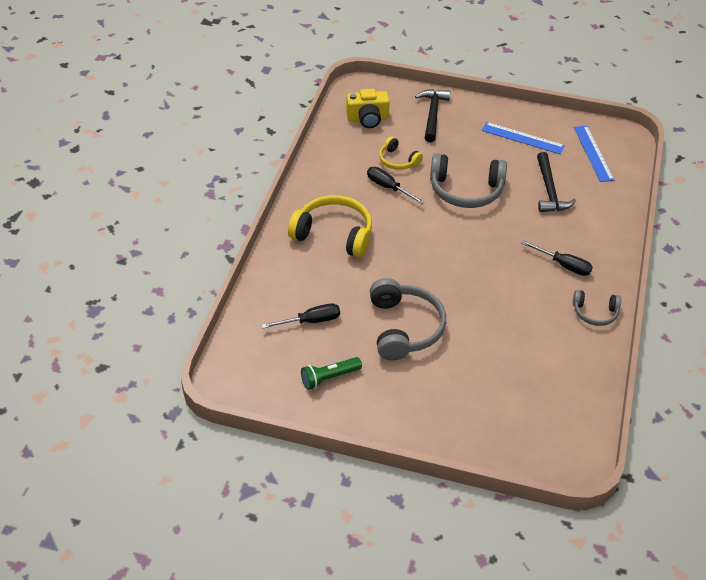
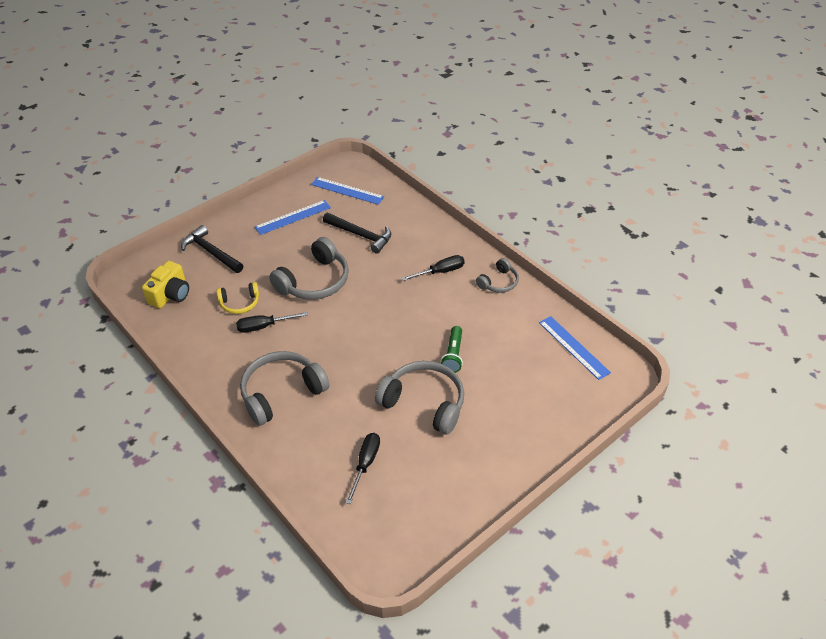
camera: 55 degrees left, 0 degrees up
(329, 378) = (437, 484): green flashlight -> green flashlight (453, 355)
(334, 234) = (281, 393): yellow headphones -> grey headphones
(570, 407) = (573, 347): none -> blue ruler

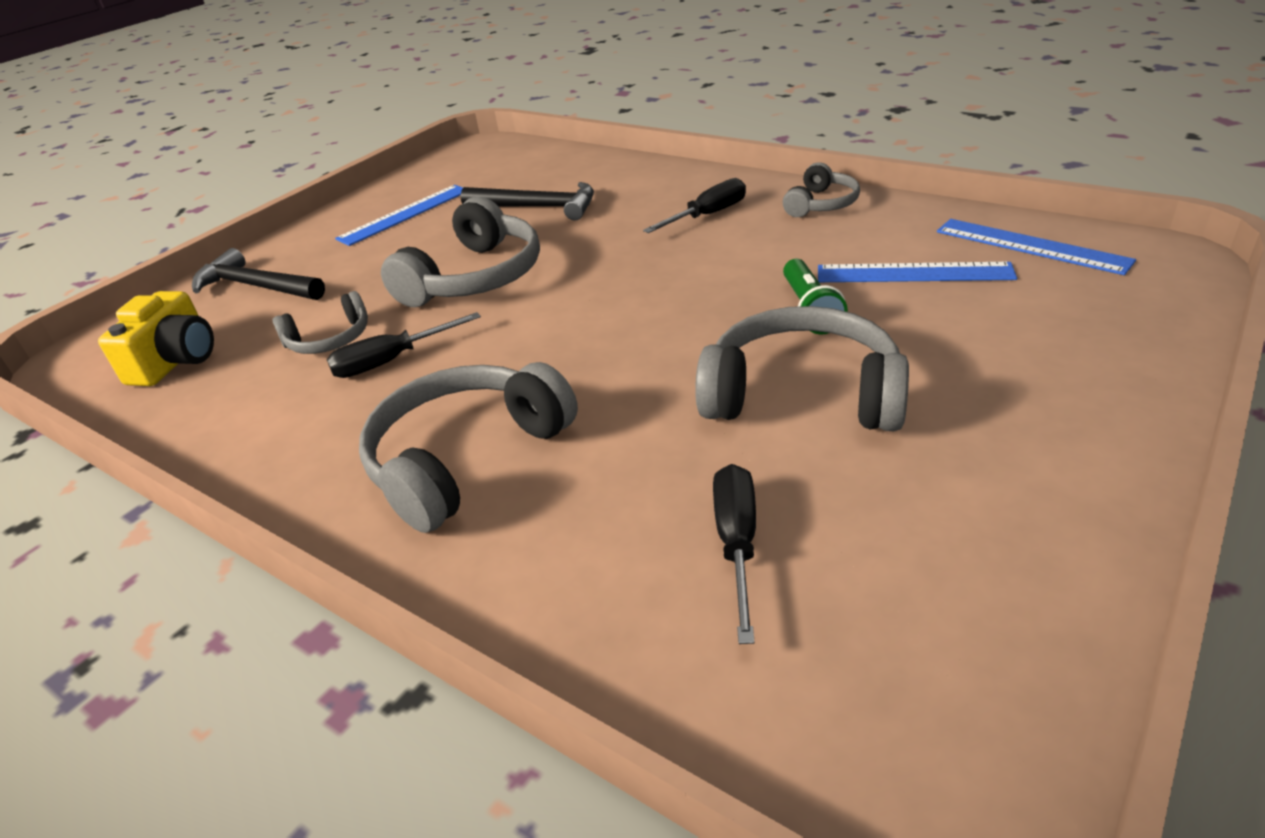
camera: 10 degrees left, 10 degrees down
(239, 303) = (329, 339): yellow headphones -> grey headphones
(347, 190) = (490, 169): blue ruler -> blue ruler (913, 273)

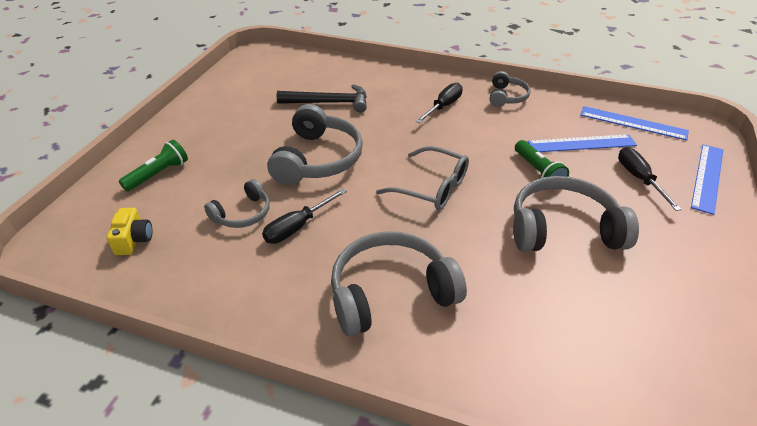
camera: 20 degrees left, 5 degrees up
(176, 361) = (134, 240): yellow camera -> yellow camera, size x0.66
(256, 286) = (158, 174): black hammer -> green flashlight
(405, 214) = (236, 110): blue ruler -> blue ruler (707, 177)
(466, 458) = (390, 293): grey headphones -> grey headphones turned 45 degrees clockwise
(620, 322) = (432, 187): none -> grey glasses
(737, 544) = (578, 328): black screwdriver -> black screwdriver (639, 179)

